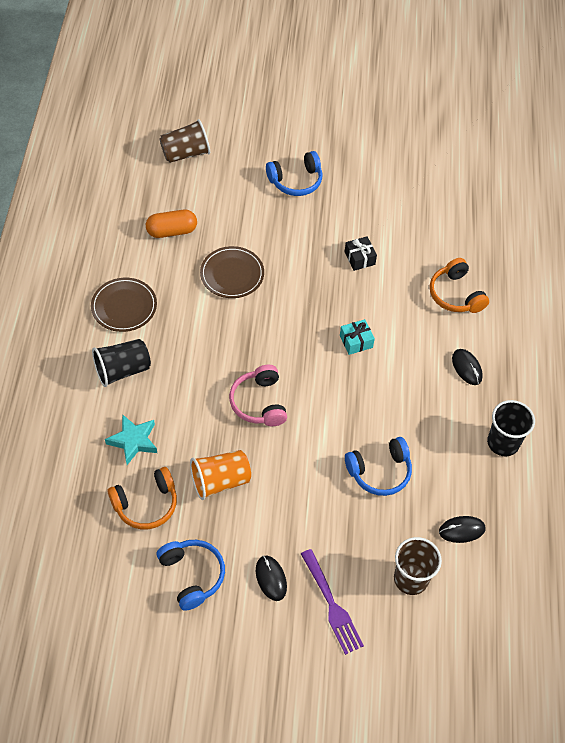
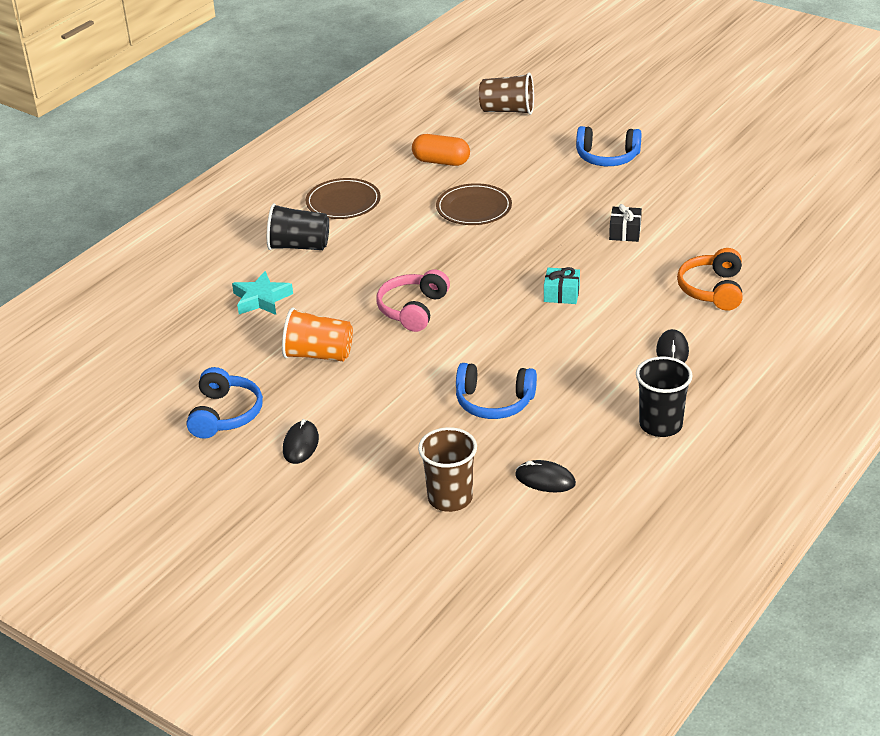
camera: 35 degrees right, 20 degrees down
(146, 504) = (230, 348): orange headphones -> none
(331, 605) = (345, 487): purple fork -> none

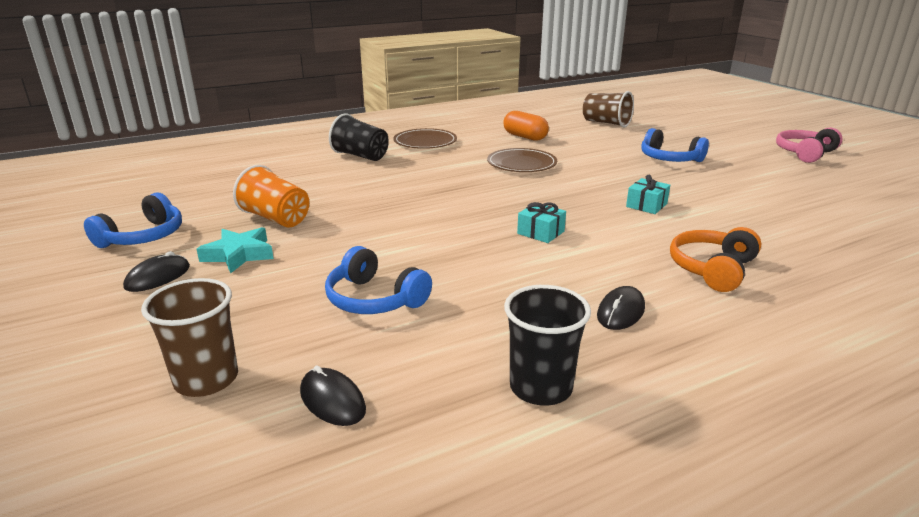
camera: 25 degrees right, 10 degrees down
(261, 299) = (289, 176): turquoise star -> turquoise star (239, 254)
(413, 309) = (393, 210): pink headphones -> pink headphones (805, 153)
(625, 232) = (646, 205): black gift -> turquoise gift

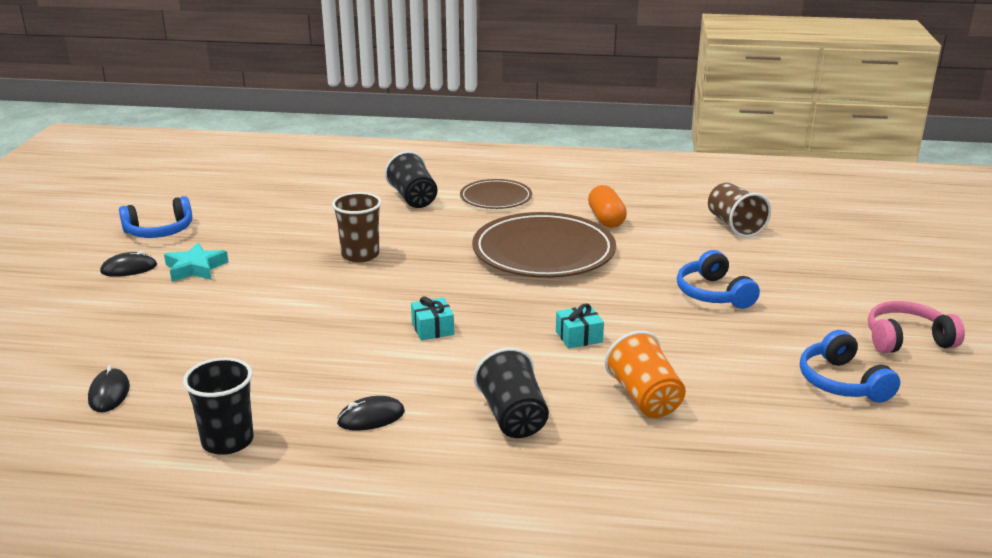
camera: 35 degrees right, 0 degrees up
(206, 379) = (68, 351): brown cup -> brown cup (360, 255)
(276, 218) = (260, 244): orange cup -> orange cup (644, 398)
(374, 299) = (227, 337): blue headphones -> blue headphones (842, 382)
(521, 164) = (543, 251): brown plate -> brown plate, size x1.78
(712, 269) = (513, 417): orange headphones -> black cup

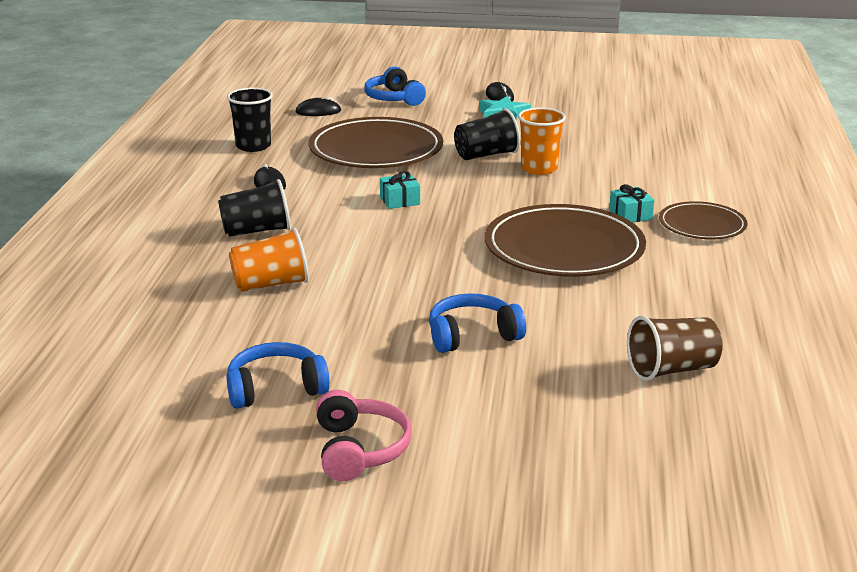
camera: 90 degrees right, 0 degrees up
(159, 231) = (570, 98): blue headphones -> blue headphones (394, 98)
(275, 345) = (376, 150): none -> brown plate
(360, 255) = (539, 169): brown cup -> orange cup
(413, 198) = (682, 185): black cup -> black cup (486, 155)
(579, 336) = (381, 260): turquoise gift -> turquoise gift (630, 215)
(606, 219) = (663, 285): orange capsule -> none

